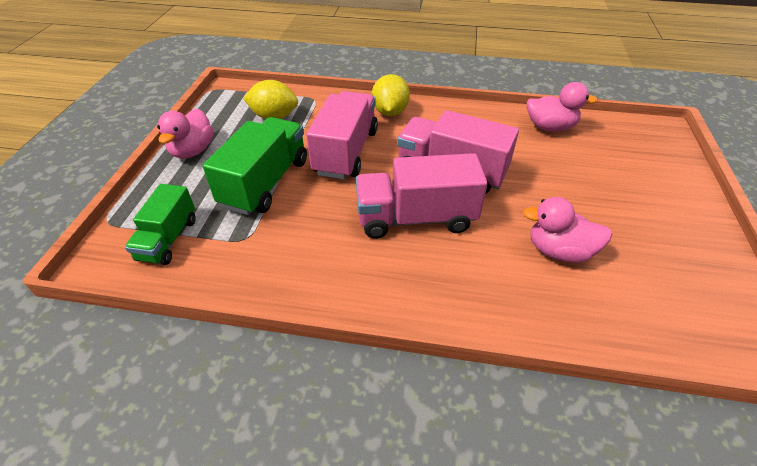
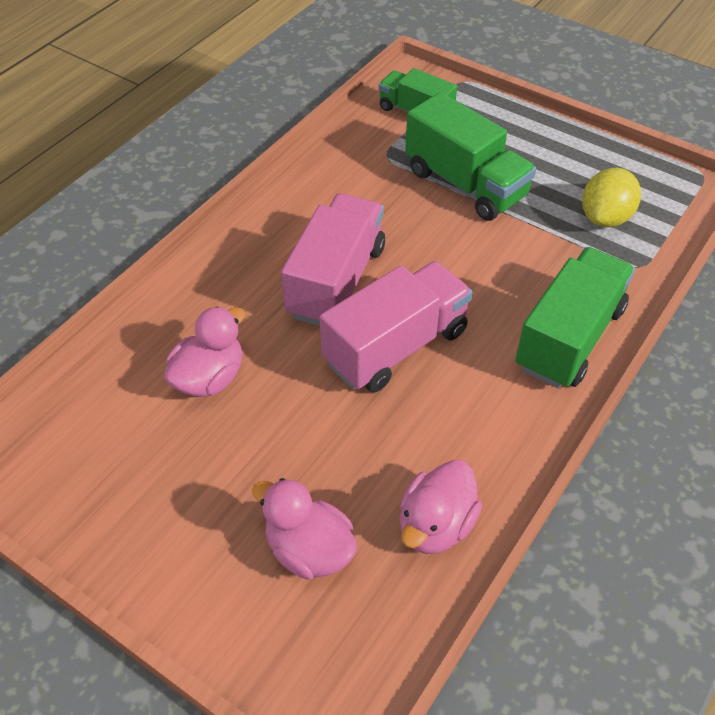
camera: 115 degrees right, 5 degrees up
(193, 151) = (556, 142): pink duck -> pink duck (309, 550)
(346, 152) = (490, 262): pink truck -> none
(390, 112) = (569, 338): yellow lemon -> green truck

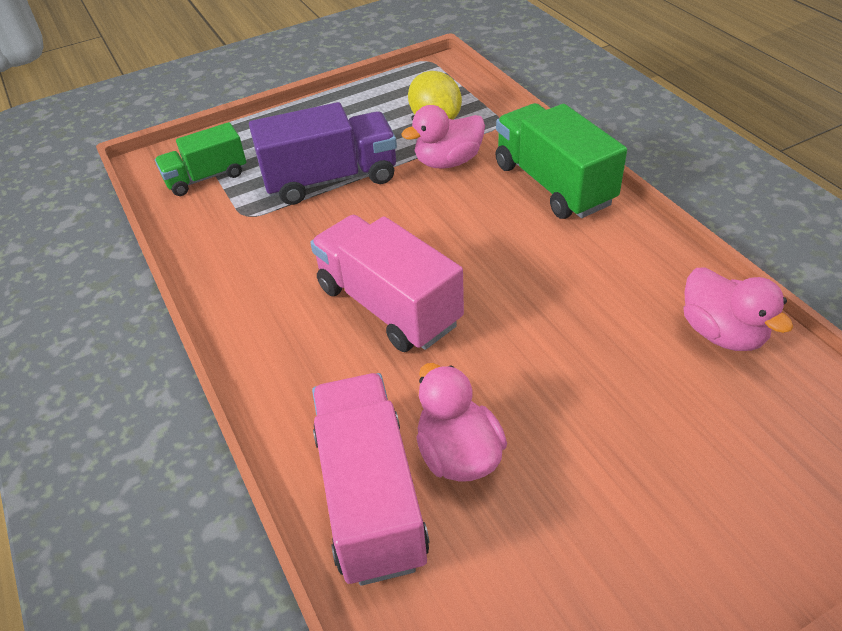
camera: 60 degrees left, 5 degrees down
(309, 550) = (723, 435): pink duck -> pink duck (448, 162)
(396, 346) = (501, 290): pink truck -> pink truck (370, 496)
(465, 184) = (330, 179): green truck -> purple truck

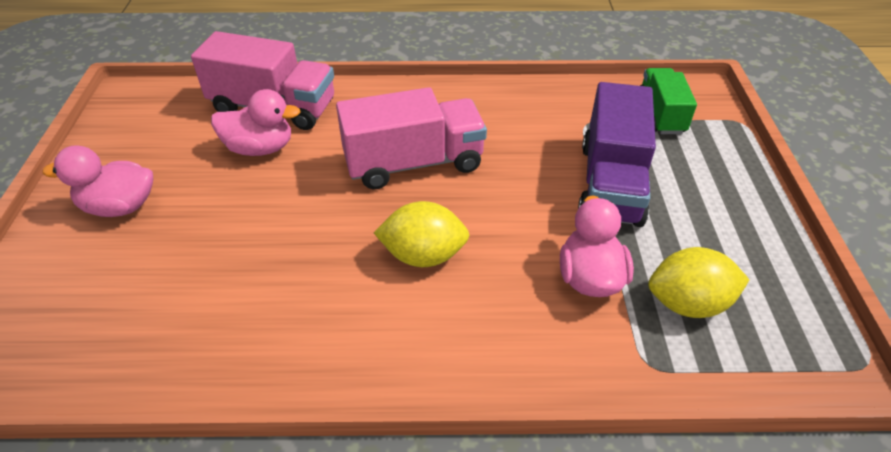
camera: 115 degrees right, 0 degrees up
(501, 247) = (423, 255): none -> yellow lemon
(553, 184) = (488, 348): green truck -> none
(721, 333) = (188, 348): pink duck -> pink duck (120, 207)

